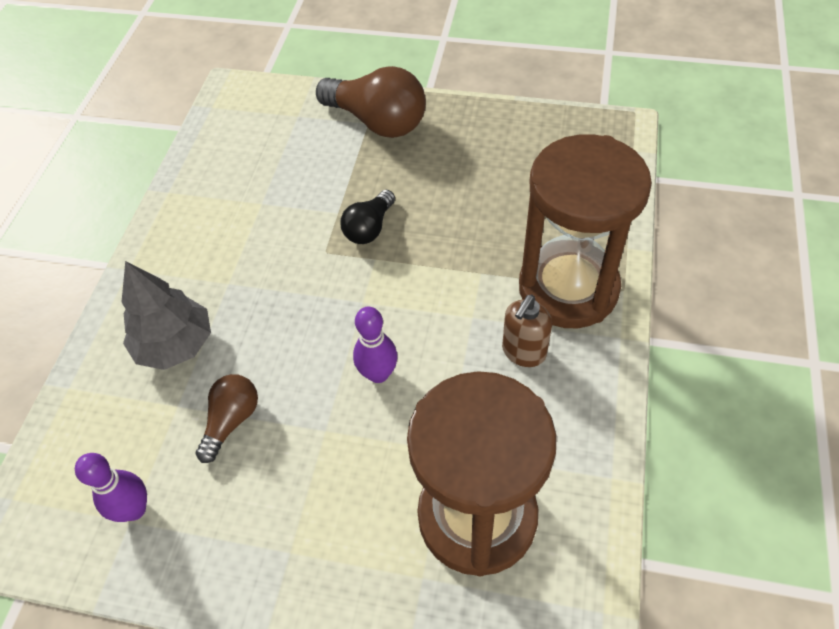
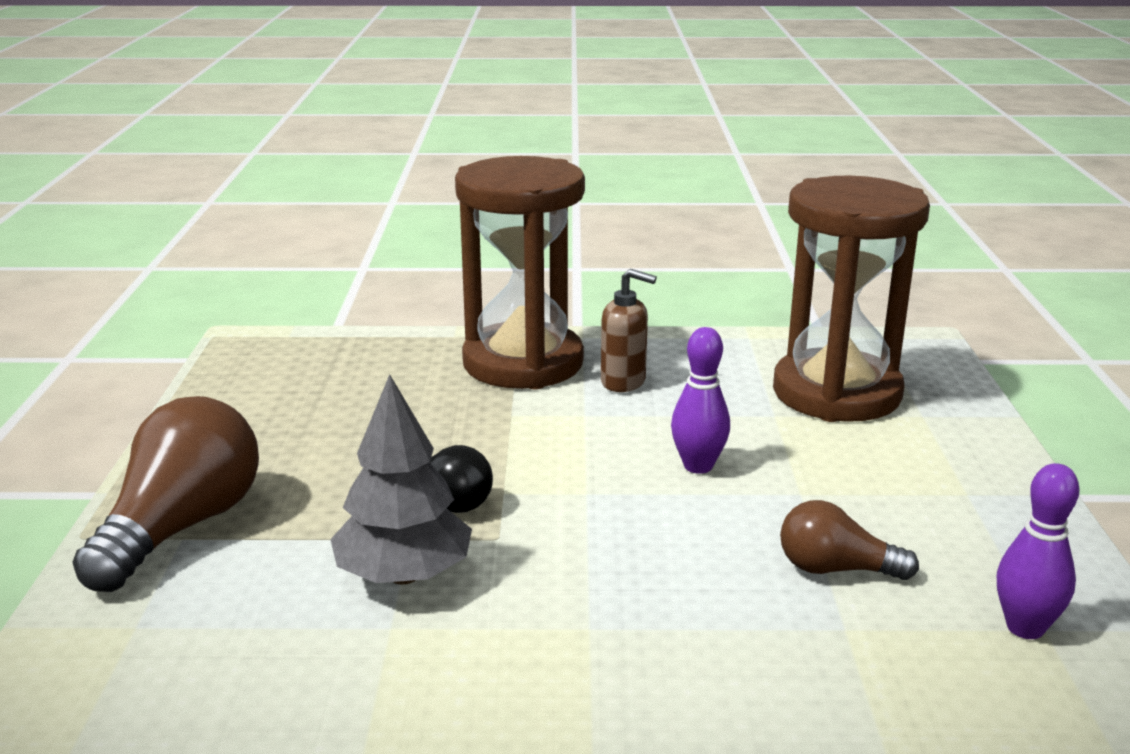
camera: 105 degrees left, 30 degrees down
(175, 344) = (738, 658): grey tree -> grey tree (404, 575)

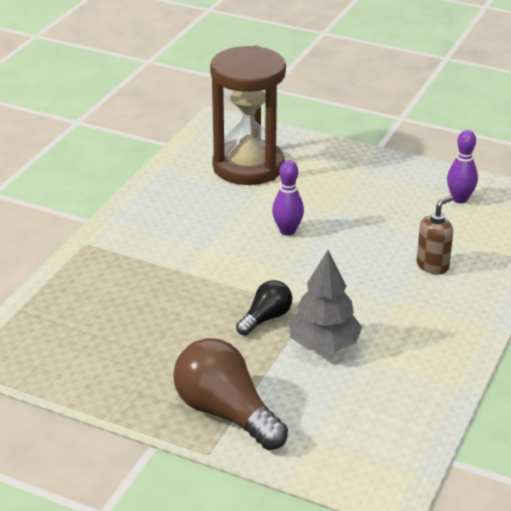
camera: 65 degrees left, 10 degrees up
(523, 363) = (125, 251): brown hourglass -> none
(624, 382) = (180, 224): brown soap dispenser -> brown soap dispenser (432, 266)
(836, 569) = (396, 225): brown light bulb -> none

